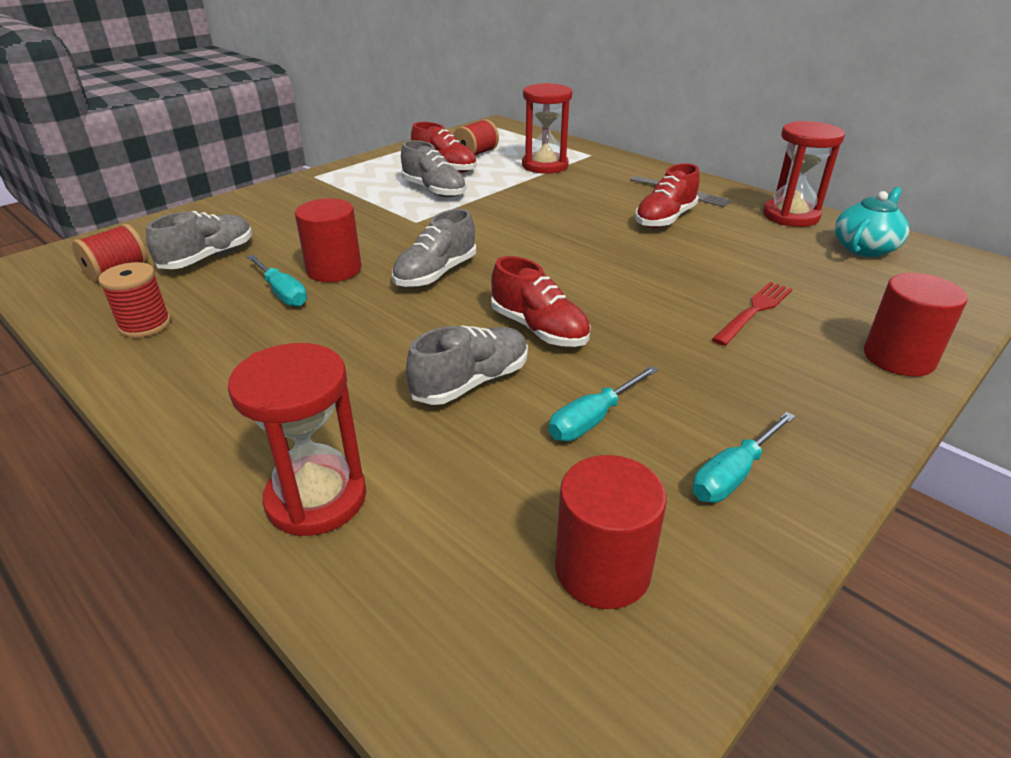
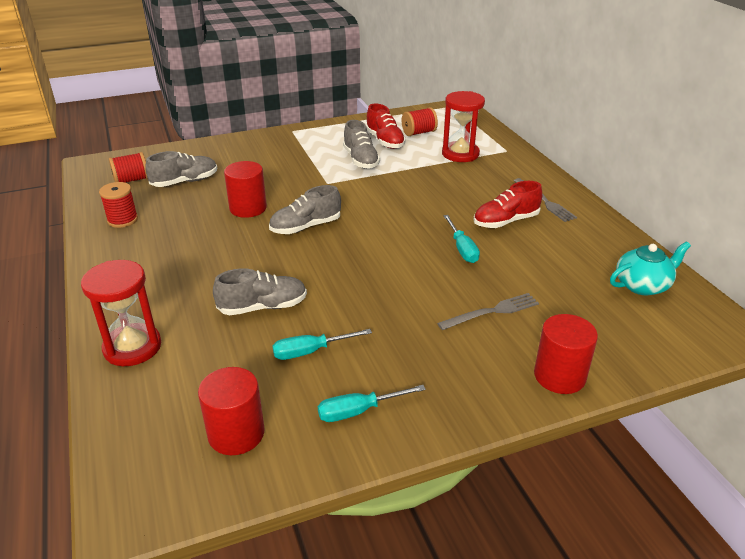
camera: 25 degrees right, 0 degrees up
(282, 293) = (207, 217): turquoise screwdriver -> turquoise screwdriver (462, 249)
(539, 329) = (334, 284): red shoe -> none
(754, 311) = (492, 312): red fork -> grey fork
(790, 216) = (612, 242): red hourglass -> none

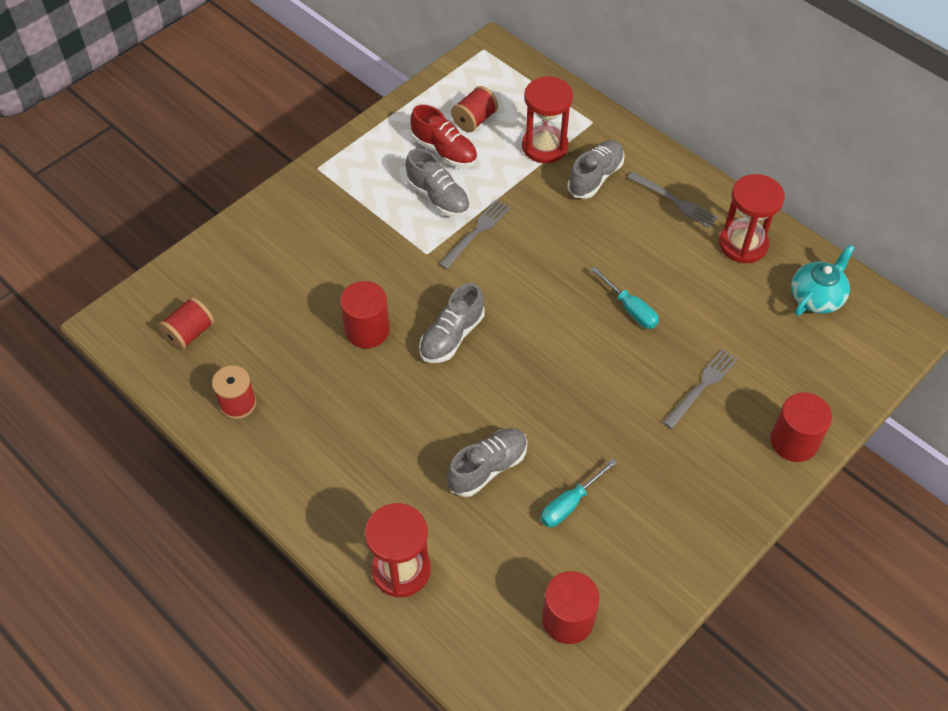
camera: 25 degrees left, 20 degrees up
(185, 182) = (258, 312): grey shoe -> grey shoe (595, 177)
(358, 411) = (653, 551): turquoise screwdriver -> none
(373, 181) = (476, 232): none -> grey fork
(505, 221) = (651, 249): red shoe -> none
(590, 237) = (743, 244): none -> red hourglass

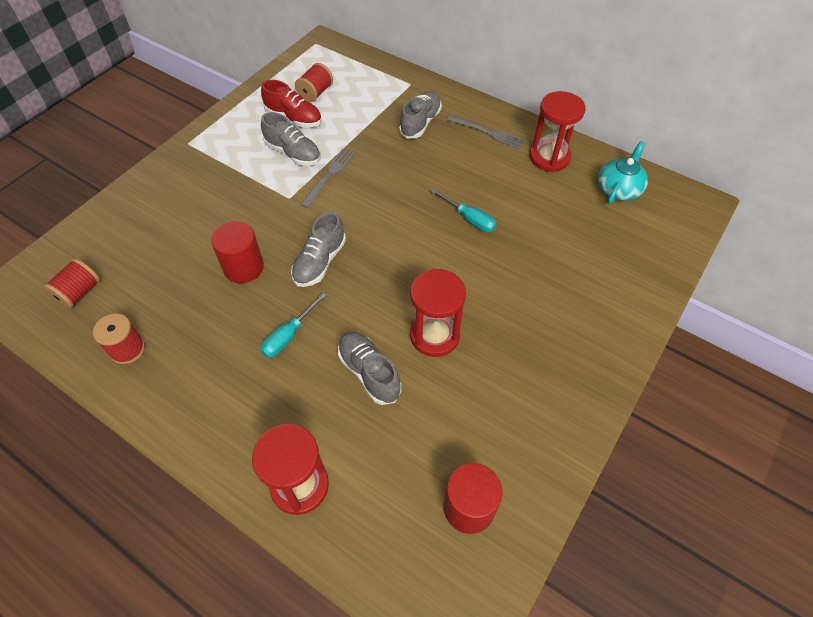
camera: 10 degrees left, 0 degrees up
(488, 468) = (369, 373): grey shoe -> grey shoe turned 75 degrees counterclockwise
(544, 146) = (375, 105): red hourglass -> red hourglass (434, 335)
(570, 504) = (450, 394): turquoise screwdriver -> turquoise screwdriver (289, 335)
(702, 387) = (543, 274): grey fork -> none
(794, 441) = (632, 308): red cylinder -> none

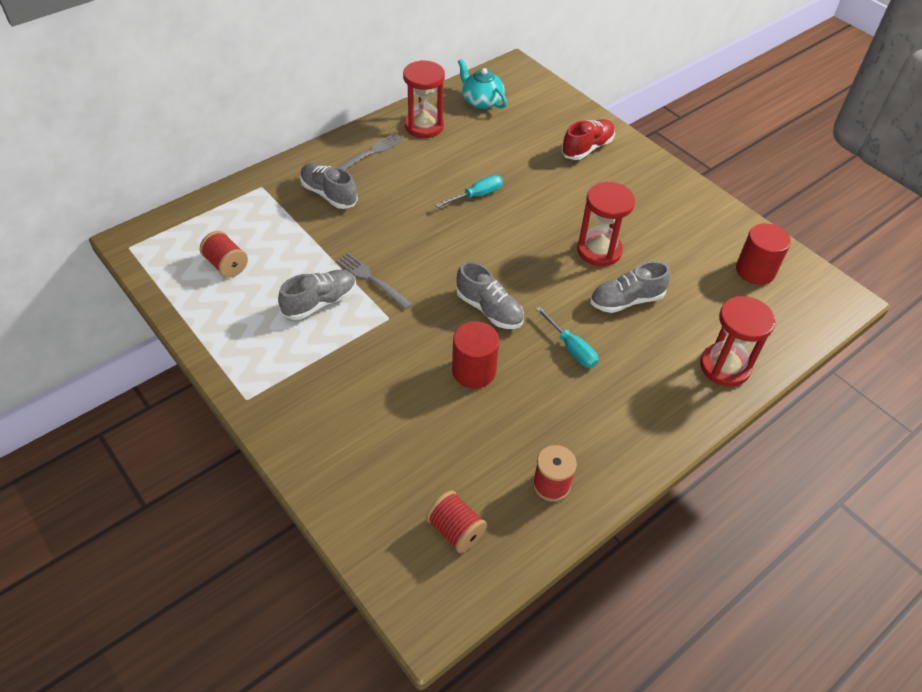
camera: 75 degrees left, 5 degrees down
(294, 118) = (260, 291): red shoe -> red shoe (587, 148)

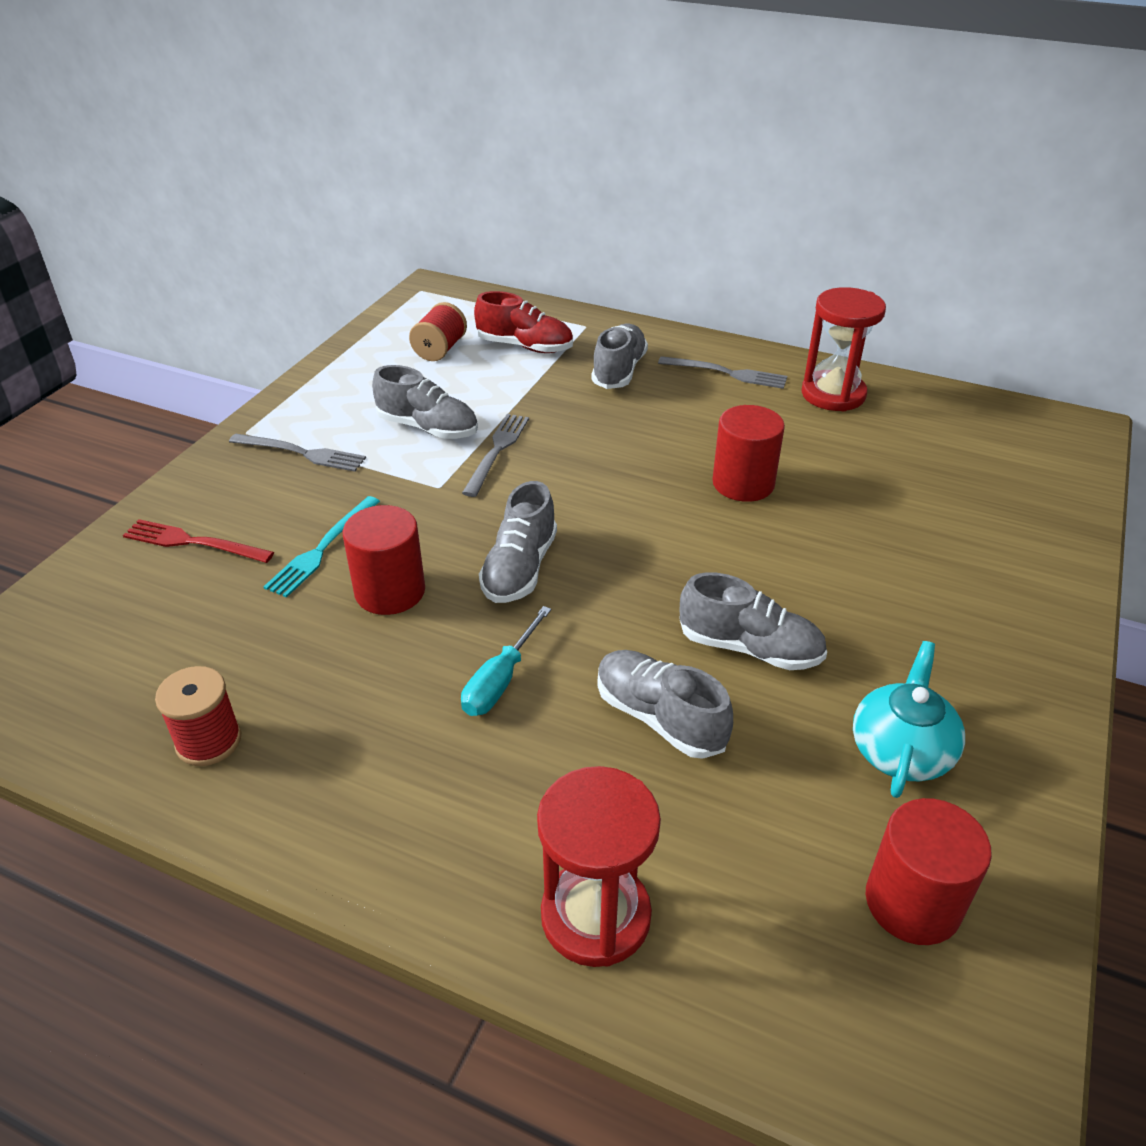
camera: 65 degrees right, 10 degrees down
(299, 375) = (301, 453): none -> grey fork
(361, 456) = (194, 542): none -> red fork
(413, 391) = (322, 548): none -> turquoise fork
(455, 530) = (97, 665): red spool -> none
(477, 195) = (743, 483): turquoise screwdriver -> red cylinder
(481, 101) = (953, 423): turquoise teapot -> turquoise teapot (901, 750)
(587, 148) = (986, 560): red shoe -> red shoe (525, 346)
(599, 250) = (750, 648): red hourglass -> grey shoe

